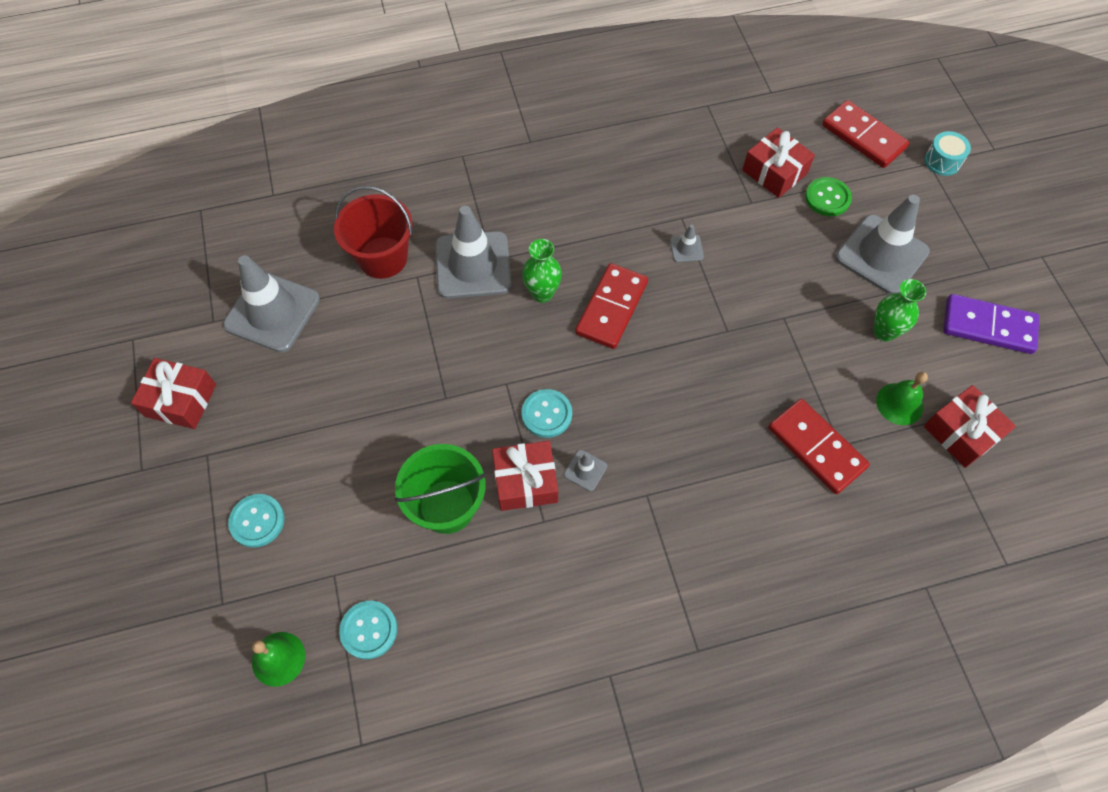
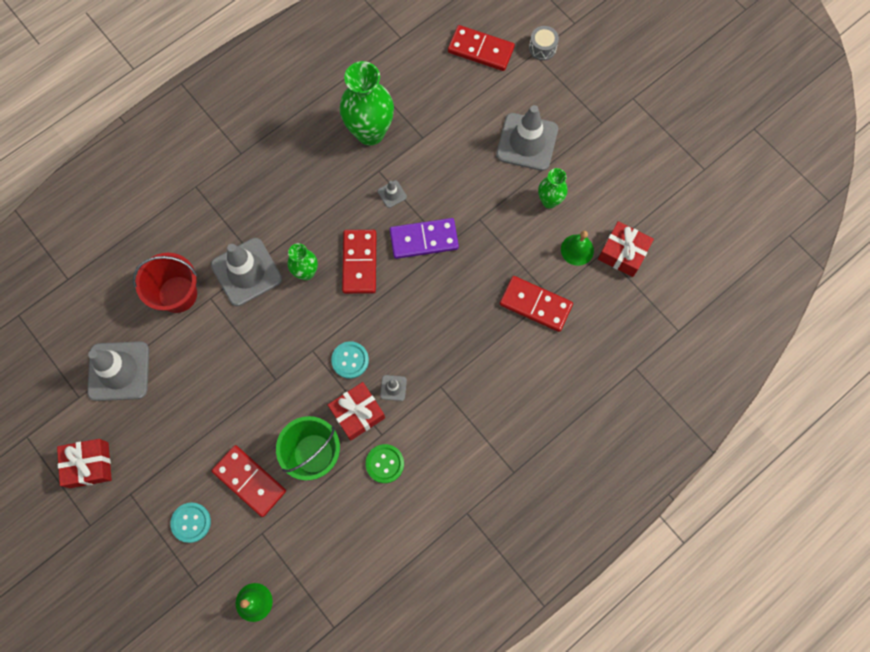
camera: 25 degrees left, 10 degrees up
(353, 503) = (249, 481): none -> red domino
(369, 630) = (303, 557): turquoise button -> none
(690, 174) = (370, 132): none -> green vase
(774, 172) = (429, 105): red gift -> none
(827, 198) = (474, 112): green button -> green button (385, 463)
(942, 161) = (542, 48): turquoise drum -> grey drum
(988, 326) = (615, 167): purple domino -> purple domino (424, 240)

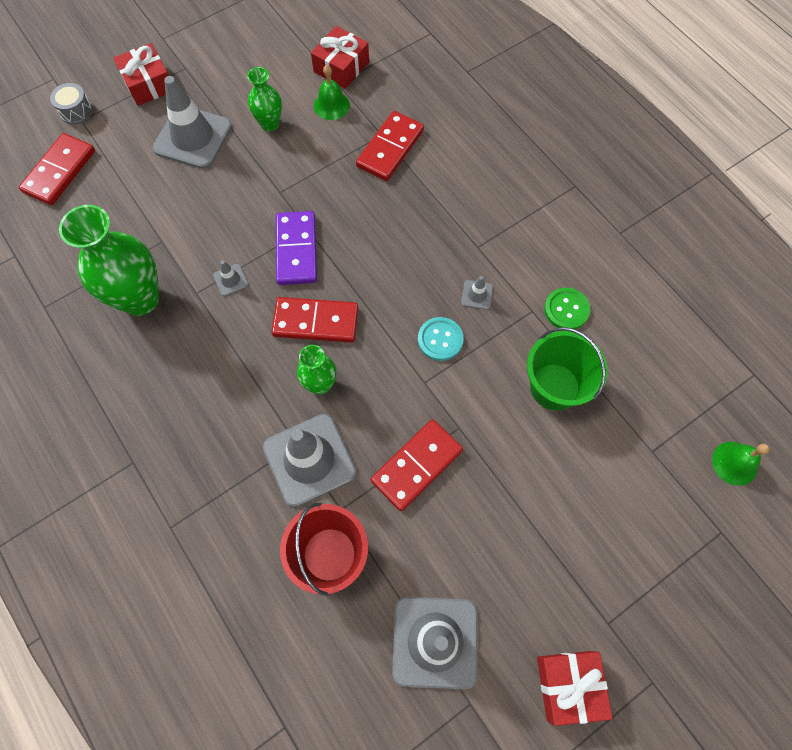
camera: 85 degrees left, 5 degrees down
(191, 522) = (643, 539): turquoise button -> none
(249, 481) = (588, 464): red domino -> red domino (416, 465)
(357, 413) = (506, 335): red gift -> red gift (148, 84)

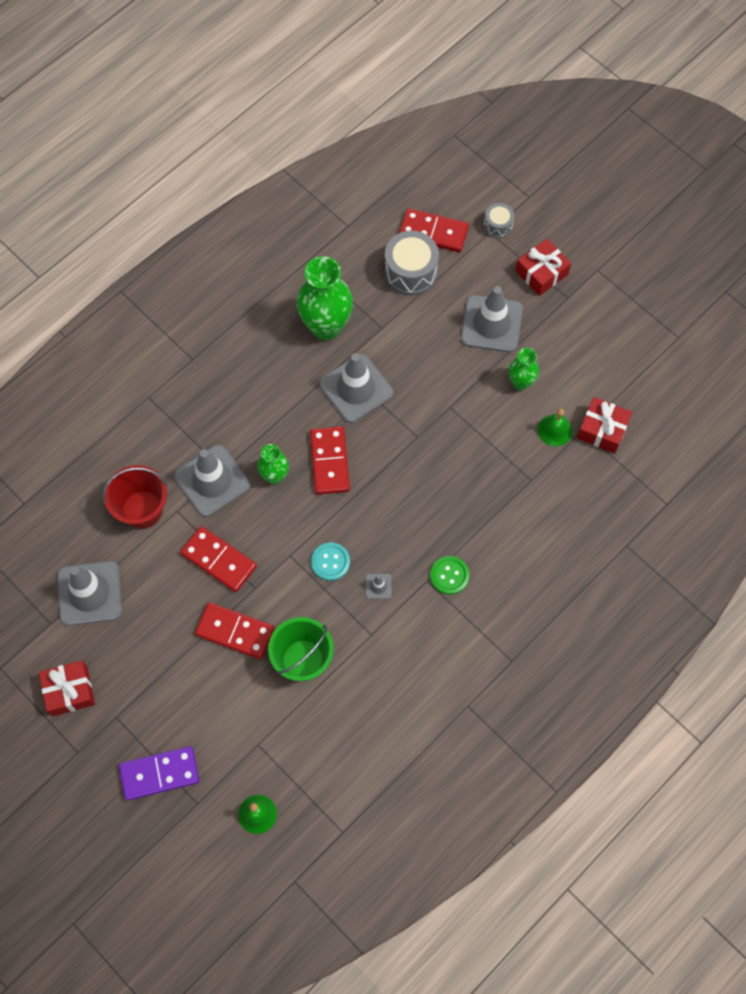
camera: 80 degrees right, 0 degrees up
(101, 201) = (410, 272): none -> grey drum
(230, 280) = (356, 388): grey traffic cone -> grey traffic cone, size x2.37
(296, 250) = (394, 433): purple domino -> purple domino (159, 774)
(390, 148) = (517, 490): red domino -> red domino (235, 632)
(566, 309) = (378, 663): green button -> green button (449, 575)

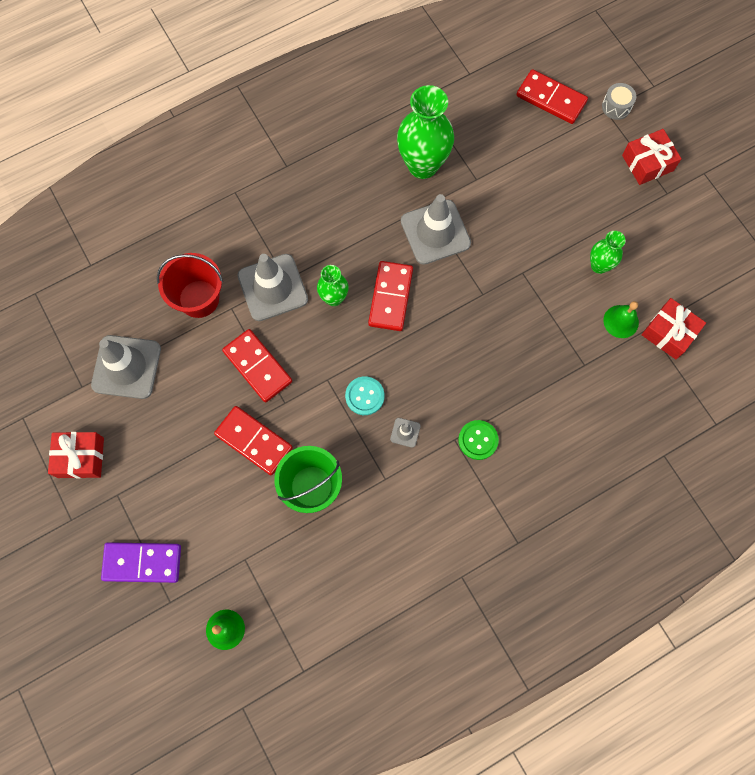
camera: 15 degrees right, 5 degrees up
(410, 272) = (518, 132): grey drum -> none
(491, 324) = (585, 201): grey traffic cone -> none

